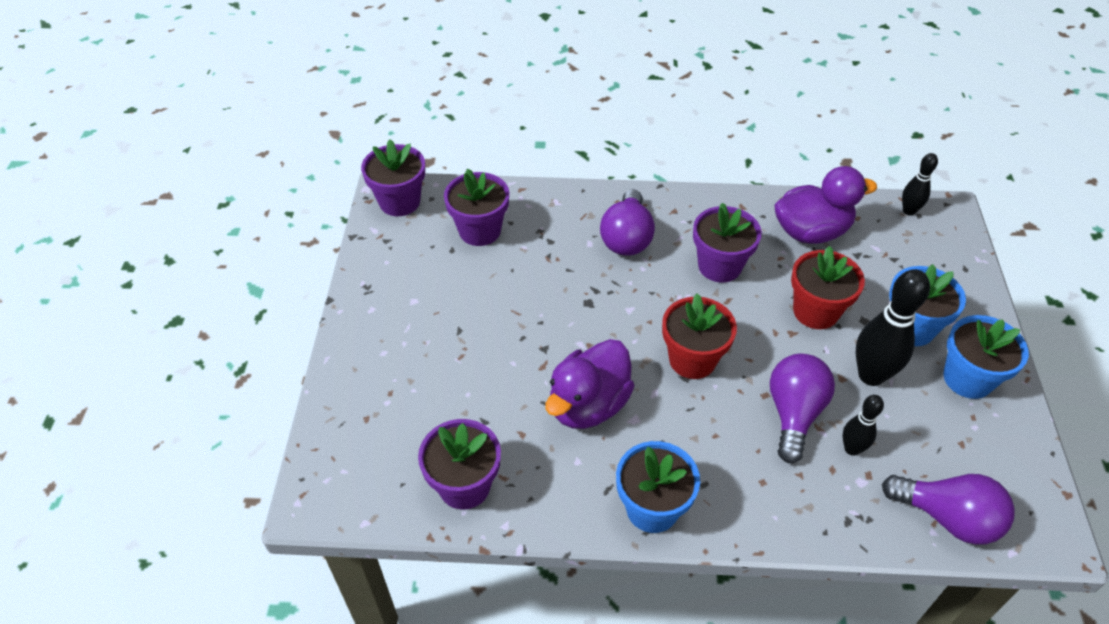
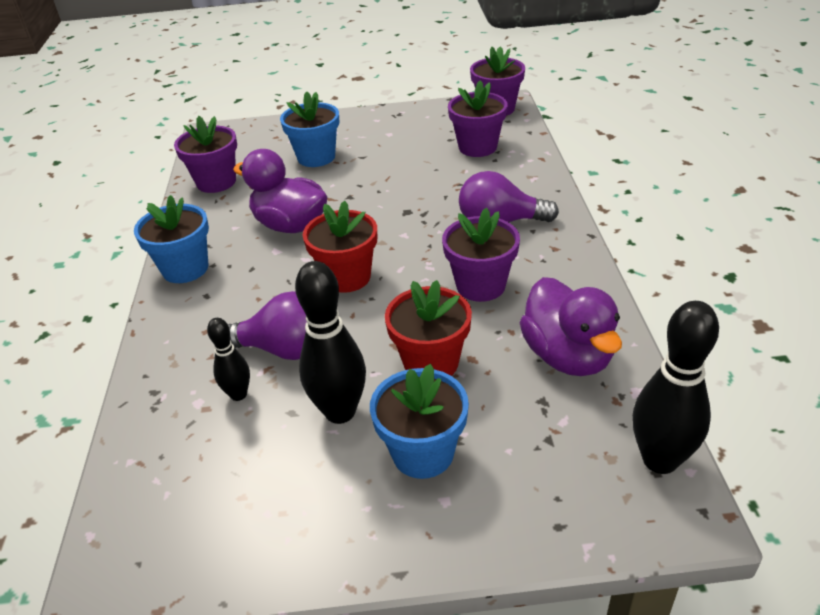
camera: 85 degrees right, 10 degrees down
(909, 211) = (660, 460): black bowling pin -> black bowling pin, size x1.78
(947, 518) = (144, 475): purple light bulb -> none
(967, 379) = (344, 511): blue flower pot -> blue flower pot (316, 157)

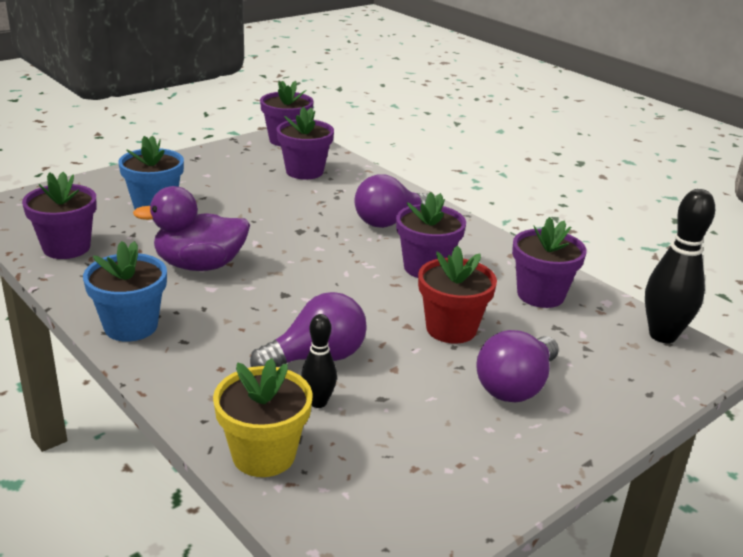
camera: 40 degrees left, 10 degrees down
(150, 427) = (264, 455): none -> yellow flower pot
(340, 412) = (421, 383): black bowling pin -> none
(347, 277) = (307, 291): red flower pot -> none
(423, 453) = (515, 386): blue flower pot -> purple light bulb
(567, 356) = (540, 295): purple duck -> purple flower pot

